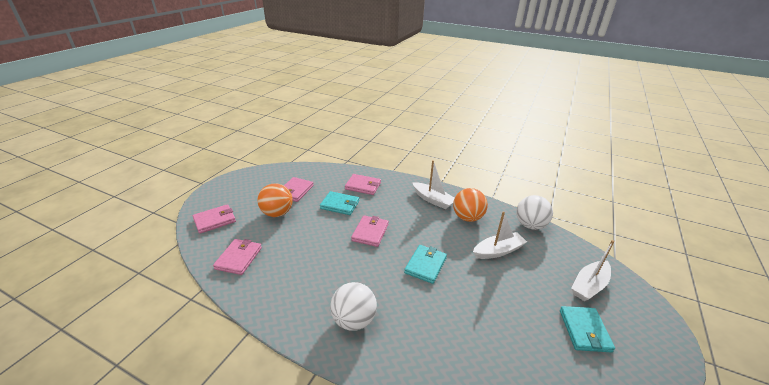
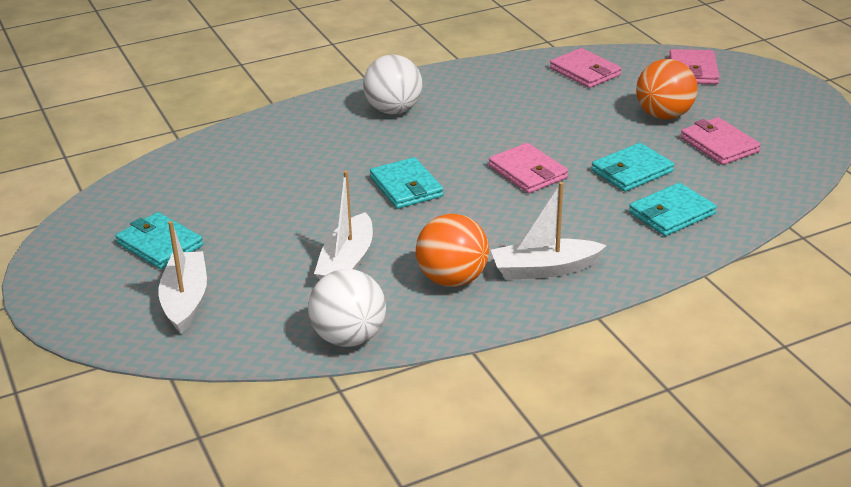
camera: 130 degrees right, 0 degrees up
(363, 186) = (671, 213): pink wallet -> turquoise wallet

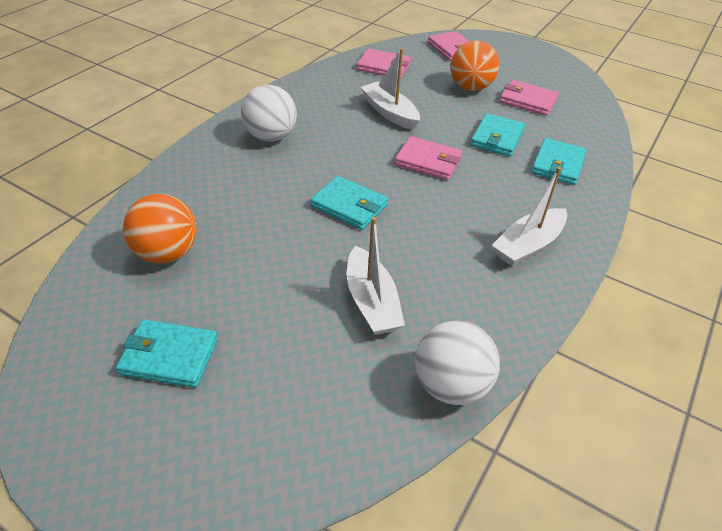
camera: 35 degrees left, 10 degrees up
(185, 300) = (256, 415): white boat -> white boat (389, 113)
(452, 279) = (472, 283): orange ball -> orange ball (166, 253)

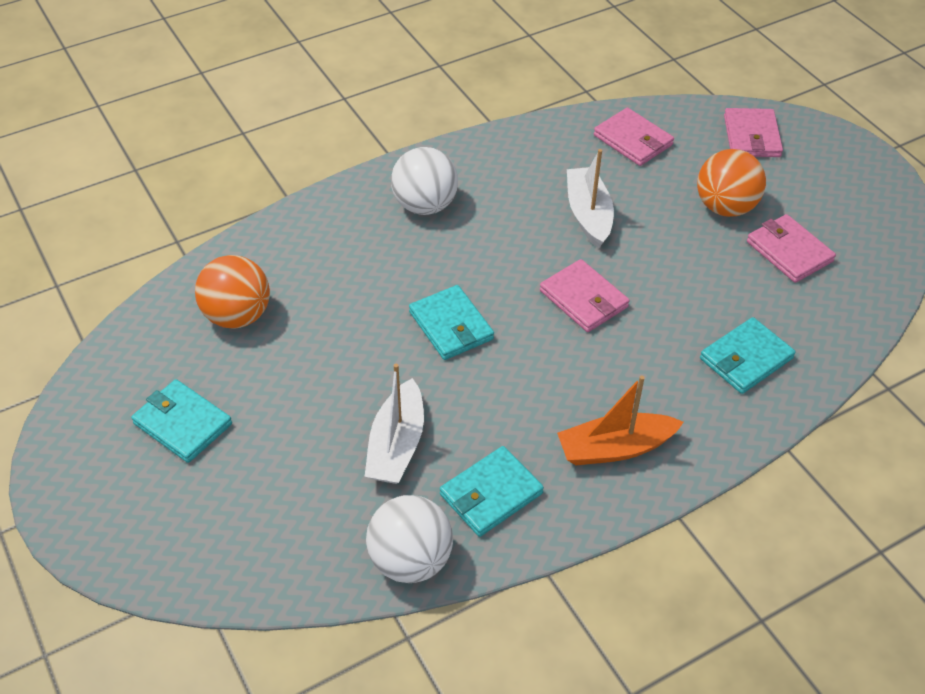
camera: 30 degrees right, 5 degrees up
(497, 138) = (697, 295): turquoise wallet -> turquoise wallet (491, 494)
(528, 245) = (615, 448): white boat -> orange boat

